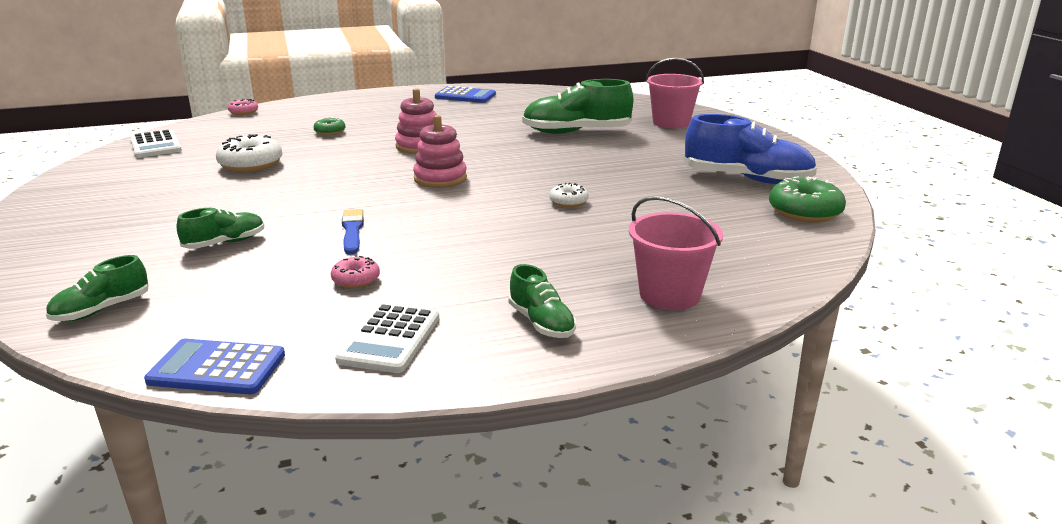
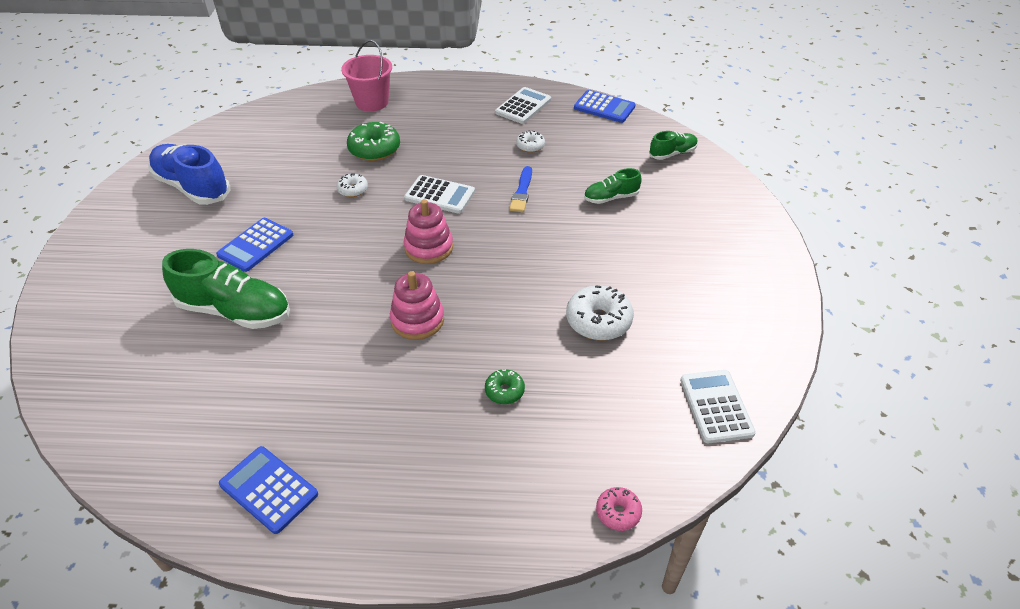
camera: 160 degrees left, 20 degrees up
(356, 280) = (530, 146): pink donut -> white donut
(458, 213) = (440, 195): none -> white calculator
(541, 323) = (448, 100): green shoe -> none
(613, 158) = (255, 245): none -> blue calculator
(671, 123) = (114, 308): pink bucket -> none
(804, 212) = (212, 143): green donut -> green donut (374, 149)

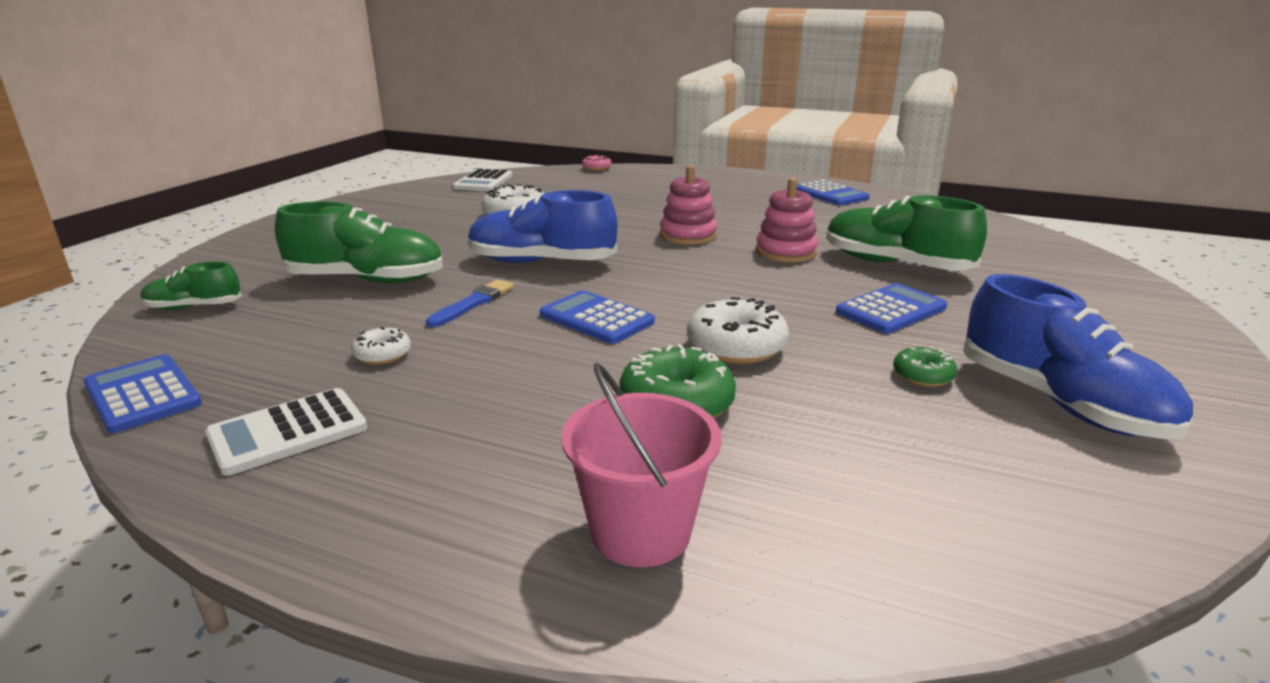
camera: 160 degrees left, 20 degrees down
(353, 190) = (736, 347): white donut -> white donut, size x1.80
(428, 247) = (647, 275): pink stacking toy -> pink stacking toy (786, 252)
(440, 195) = (596, 318): white calculator -> blue calculator
(504, 391) = (632, 201): green donut -> green donut (922, 376)
(514, 246) = (542, 262): none -> blue shoe
(611, 198) = (366, 280): green shoe -> green shoe, size x1.86

